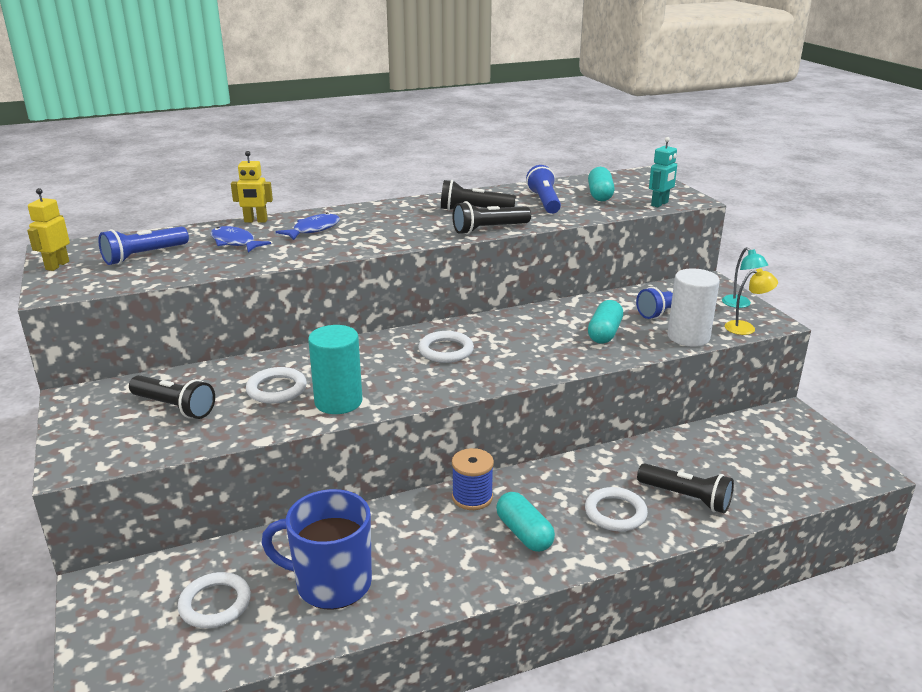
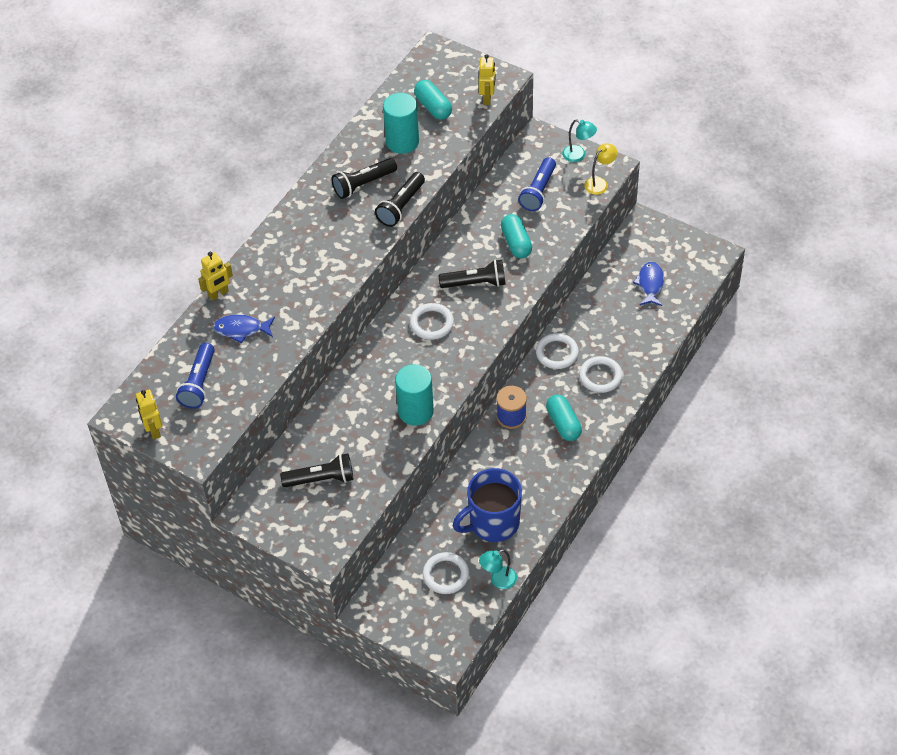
camera: 35 degrees left, 25 degrees up
(260, 649) = (498, 580): none -> turquoise lamp
(276, 389) = (365, 425): white ring -> white ring (557, 353)
(313, 229) = (276, 280): blue fish -> blue fish (650, 284)
(524, 533) = (563, 424): turquoise capsule -> turquoise capsule turned 45 degrees clockwise
(544, 202) = (402, 141): blue flashlight -> turquoise cylinder
(660, 204) = (487, 98): turquoise robot -> yellow robot
(686, 497) = (630, 339): black flashlight -> black flashlight (475, 283)
(688, 337) = (571, 215): white cylinder -> none

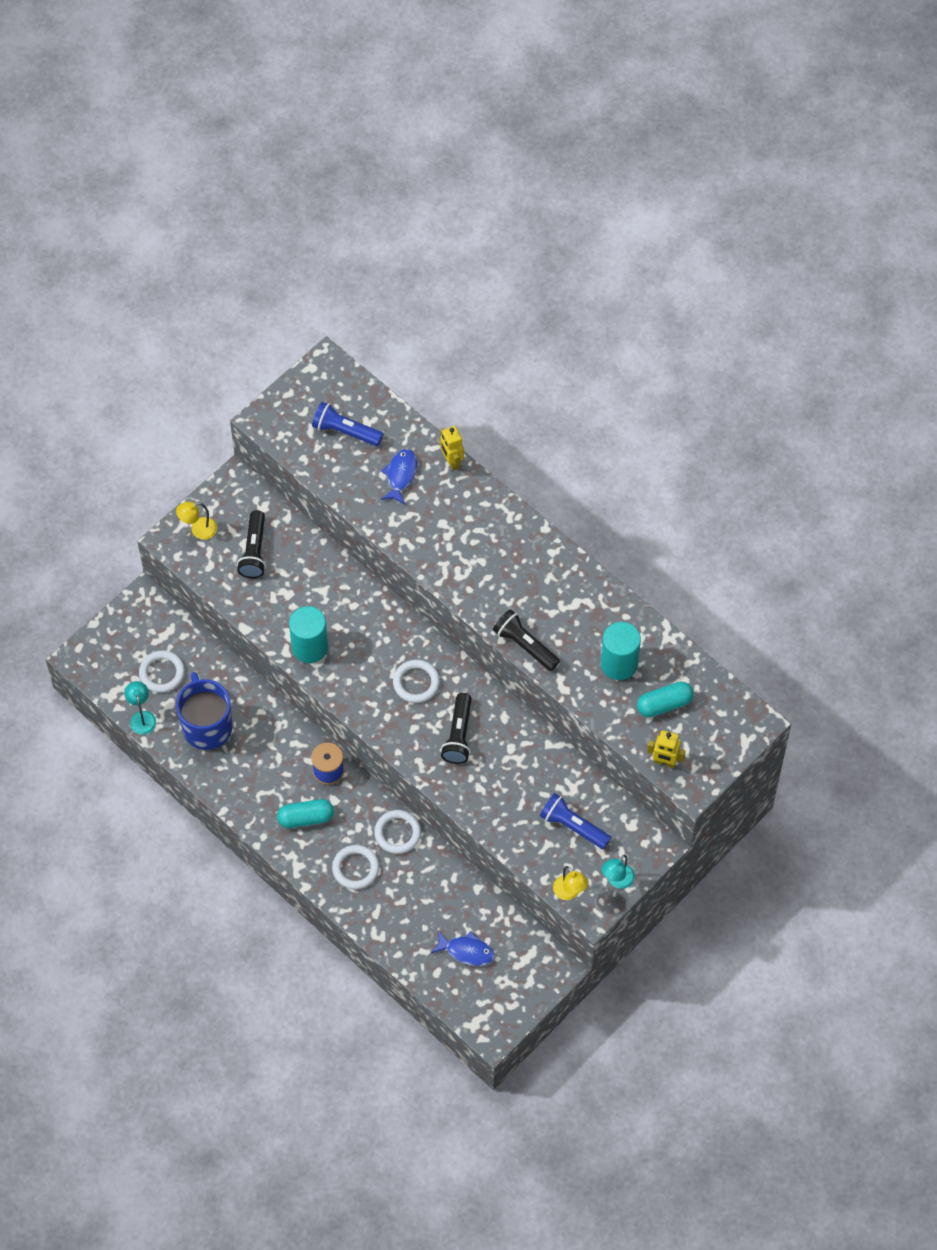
camera: 100 degrees right, 10 degrees up
(153, 430) = (301, 388): yellow robot -> none
(307, 532) = (198, 530): none -> yellow lamp
(363, 184) = (566, 615): black flashlight -> none
(516, 243) = (504, 787): turquoise capsule -> none

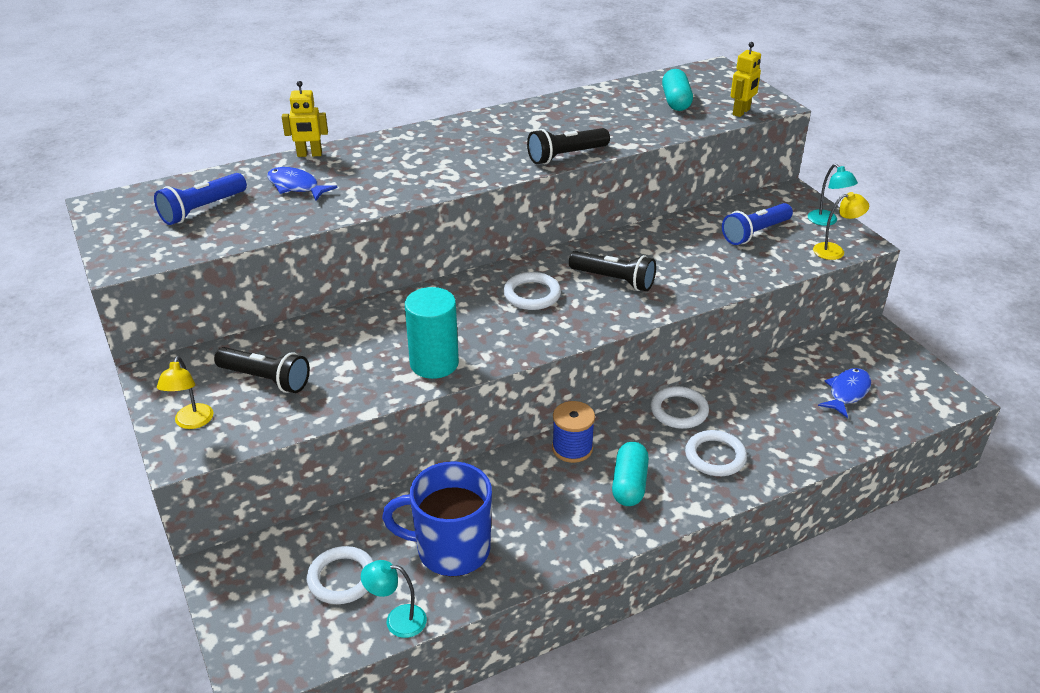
camera: 70 degrees left, 25 degrees down
(619, 664) = (618, 114): turquoise cylinder -> none

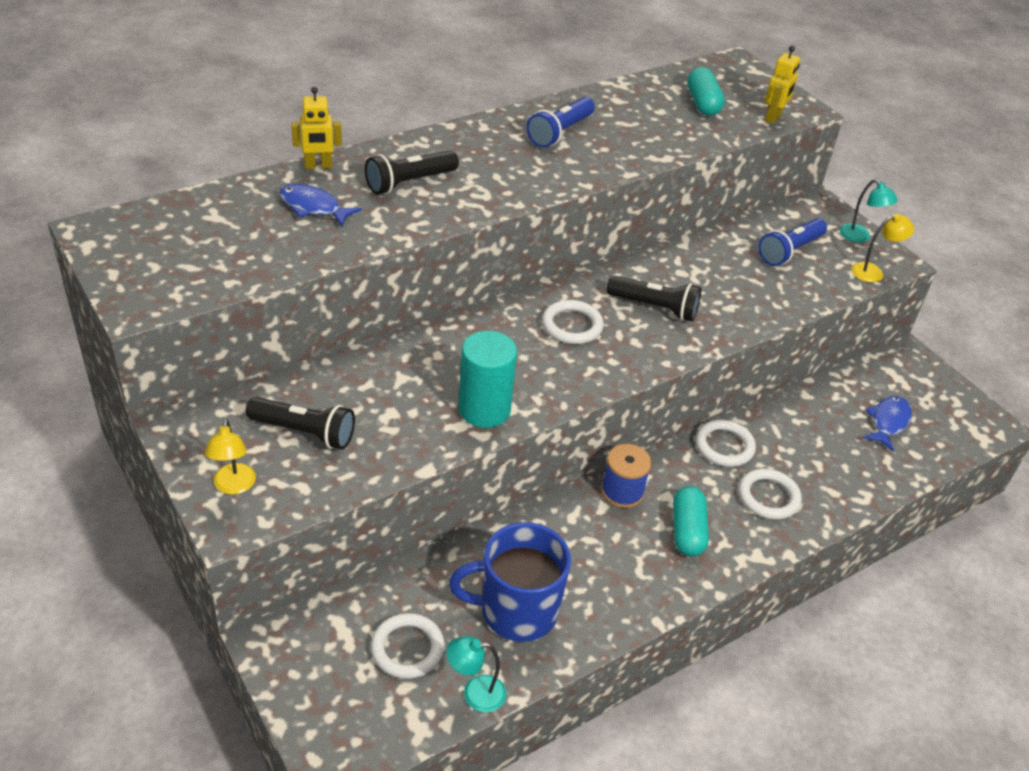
camera: 10 degrees left, 5 degrees up
(202, 209) = (213, 237): blue flashlight -> blue flashlight (560, 132)
(566, 156) = (601, 170): black flashlight -> black flashlight (409, 182)

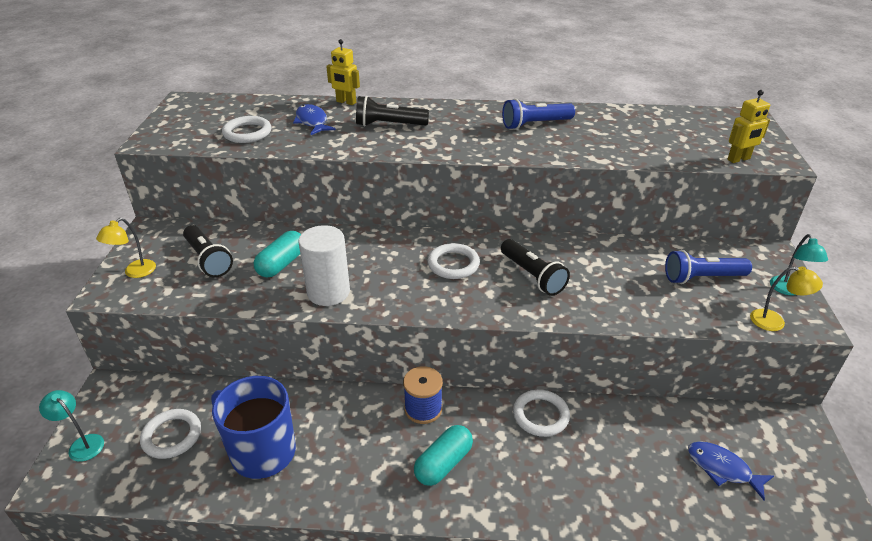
camera: 40 degrees right, 5 degrees down
(475, 693) = (175, 491): turquoise lamp -> turquoise lamp (82, 444)
(484, 409) = (328, 292): turquoise cylinder -> white cylinder
(703, 103) = (681, 135): turquoise capsule -> turquoise capsule (282, 264)
(768, 497) = (540, 473): white ring -> white ring (247, 133)
(888, 422) = (722, 469): blue fish -> blue fish turned 120 degrees counterclockwise

